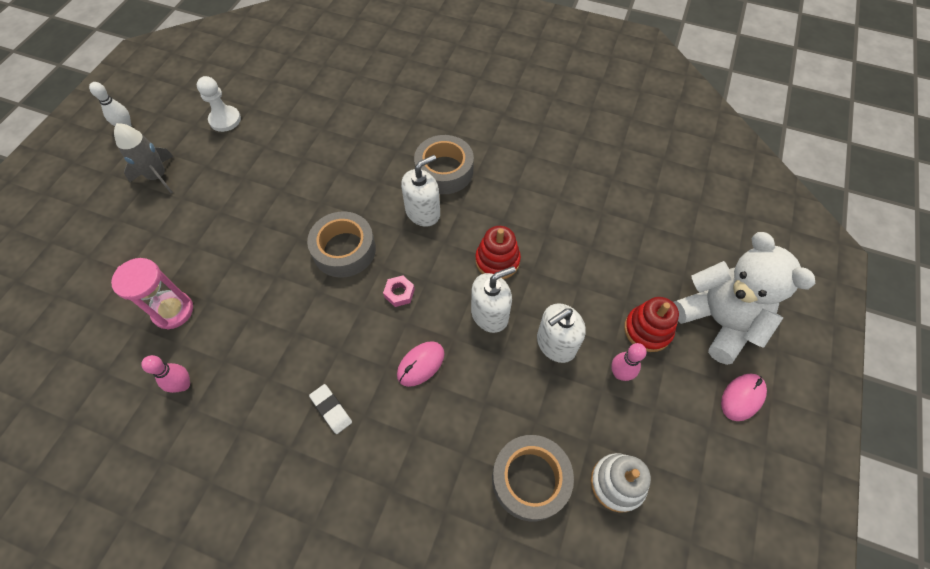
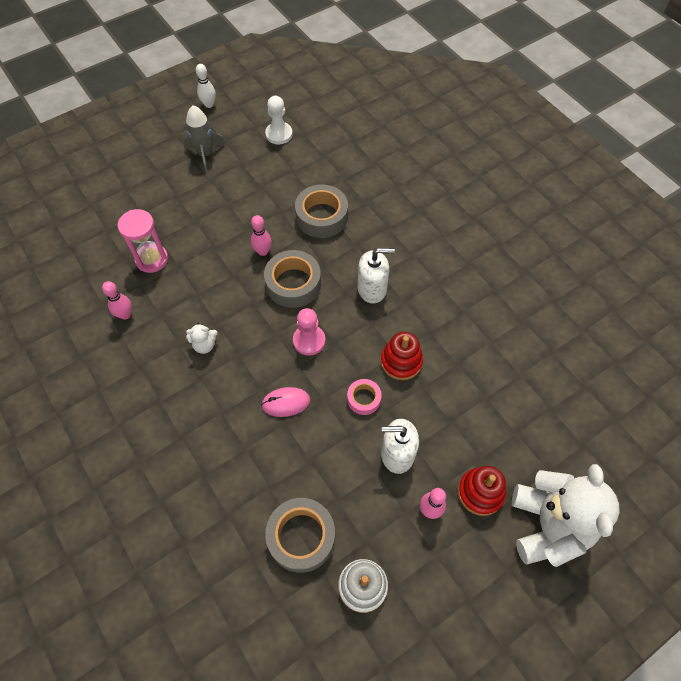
camera: 35 degrees right, 0 degrees up
(290, 237) = (263, 251): none -> pink bowling pin
(296, 361) = (204, 345): none -> white teddy bear
(331, 409) = (204, 394): white eraser -> none
(399, 293) = (309, 341): pink nut -> pink pawn
(444, 171) = (413, 265): grey tape -> grey tape (321, 217)
(490, 314) = (364, 399): white soap dispenser -> pink tape
(742, 397) = (517, 598): pink mouse -> none

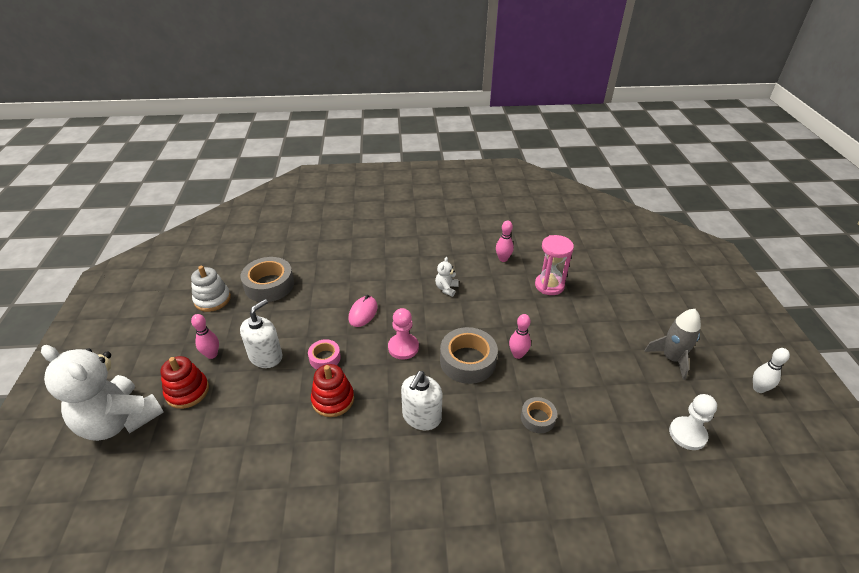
camera: 120 degrees right, 20 degrees down
(321, 217) = (537, 418): grey tape -> grey tape, size x0.56

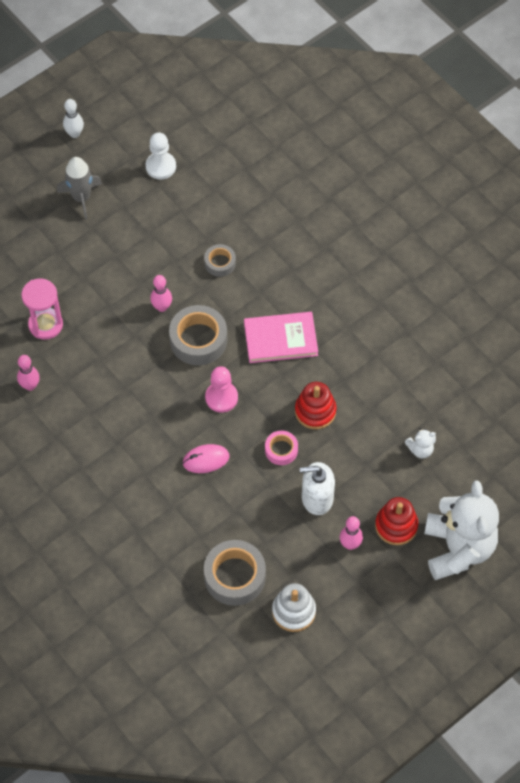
camera: 125 degrees left, 20 degrees up
(421, 417) = (280, 339): white soap dispenser -> pink book
(446, 288) = (117, 410): white teddy bear -> white teddy bear (420, 449)

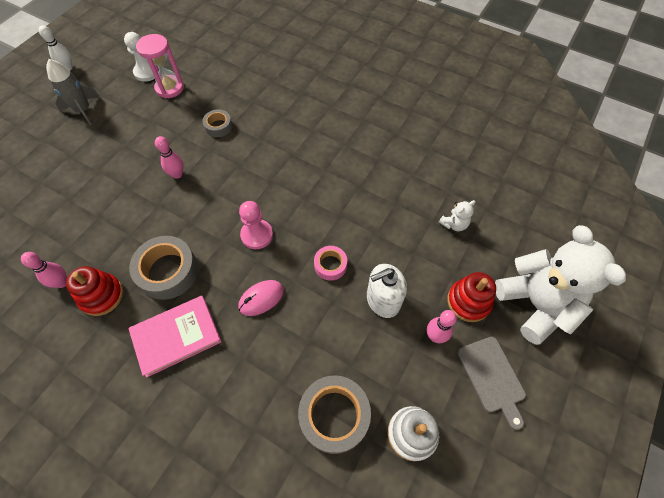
camera: 20 degrees left, 0 degrees up
(45, 325) = (68, 221): pink hourglass -> pink hourglass (170, 88)
(198, 340) = (219, 191): grey tape -> grey tape (168, 271)
(280, 339) = (292, 170): pink book -> pink book (176, 336)
(315, 411) = (347, 220): red stacking toy -> red stacking toy (101, 295)
(384, 594) = (492, 377): none -> grey cutting board

